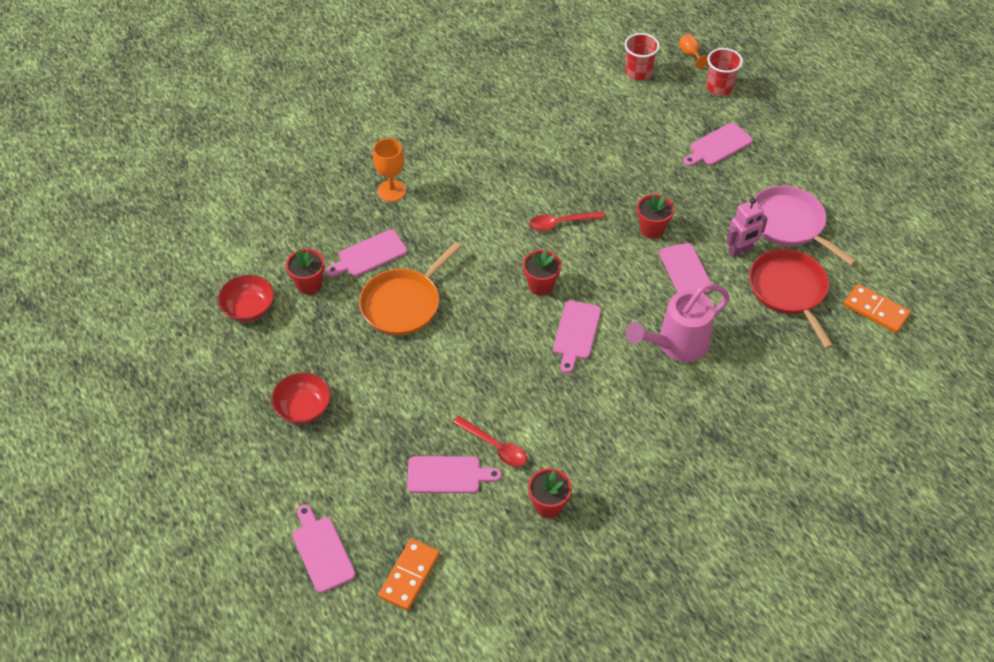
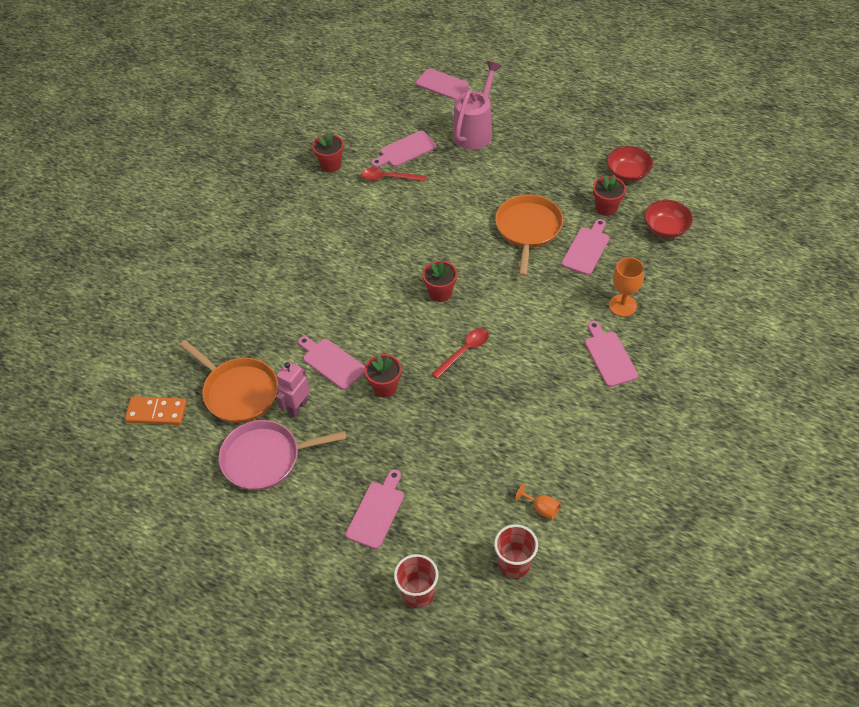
camera: 150 degrees right, 0 degrees up
(303, 408) = (528, 140): red bowl -> red bowl (665, 228)
(409, 576) = (385, 98): orange domino -> none
(576, 333) = (387, 272): pink cutting board -> pink cutting board (609, 356)
(677, 345) = (306, 302): pink watering can -> pink watering can (475, 131)
(690, 54) = (477, 625): orange goblet -> orange goblet (541, 508)
(789, 224) = (265, 458): pink pan -> pink pan turned 150 degrees clockwise
(789, 291) = (238, 391): red pan -> orange pan

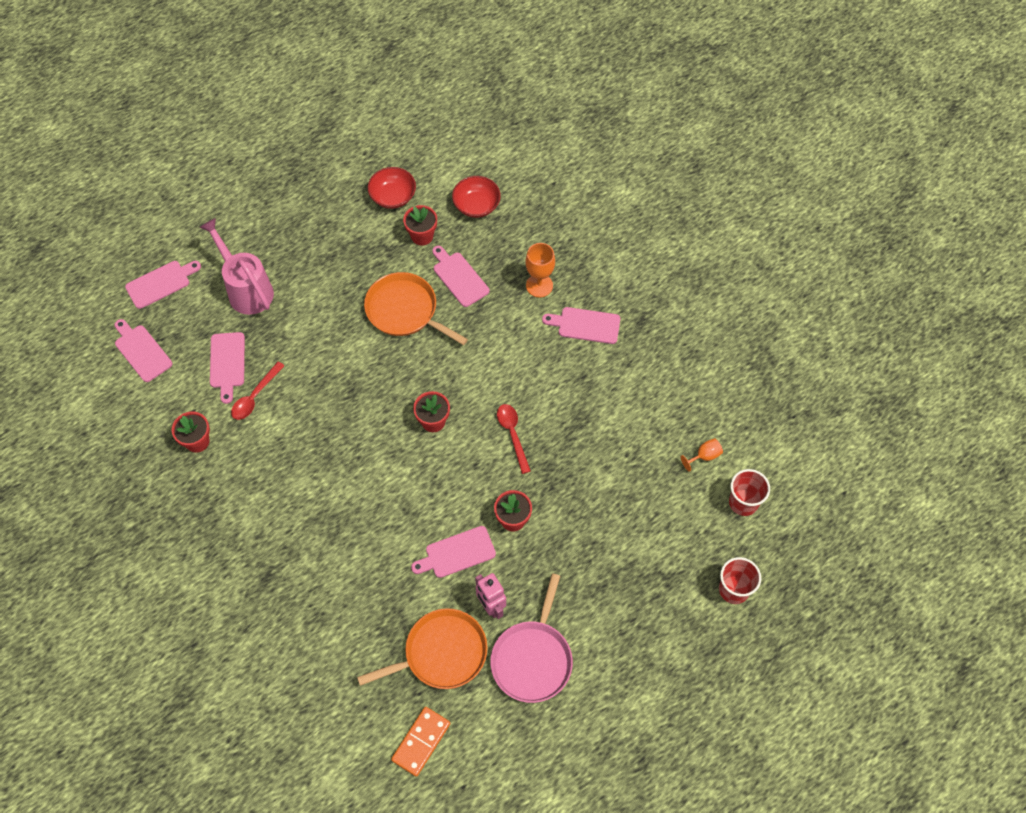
camera: 65 degrees left, 10 degrees up
(376, 512) = (640, 587): pink cutting board -> pink cutting board (141, 351)

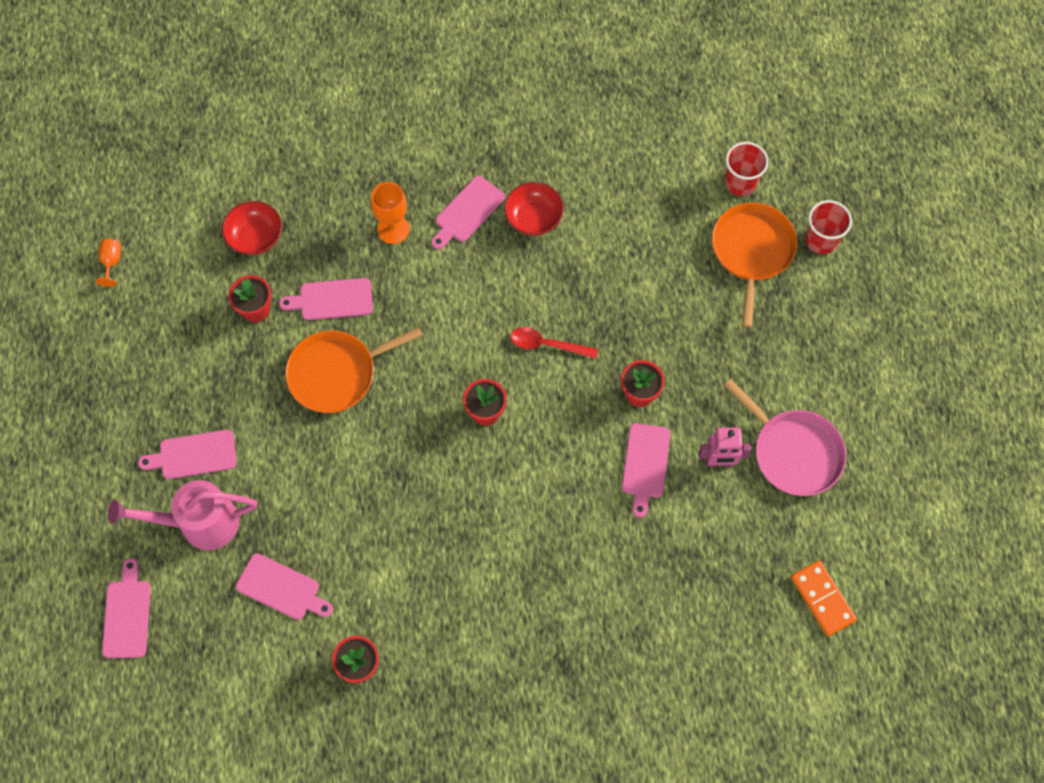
camera: 60 degrees left, 5 degrees up
(141, 351) = (204, 676): pink cutting board -> pink cutting board (194, 455)
(255, 396) = (342, 578): red spoon -> none
(393, 196) = (185, 313): red bowl -> red bowl (533, 218)
(441, 653) = (742, 534): orange pan -> orange pan (752, 251)
(704, 456) = (674, 188): orange goblet -> orange goblet (111, 262)

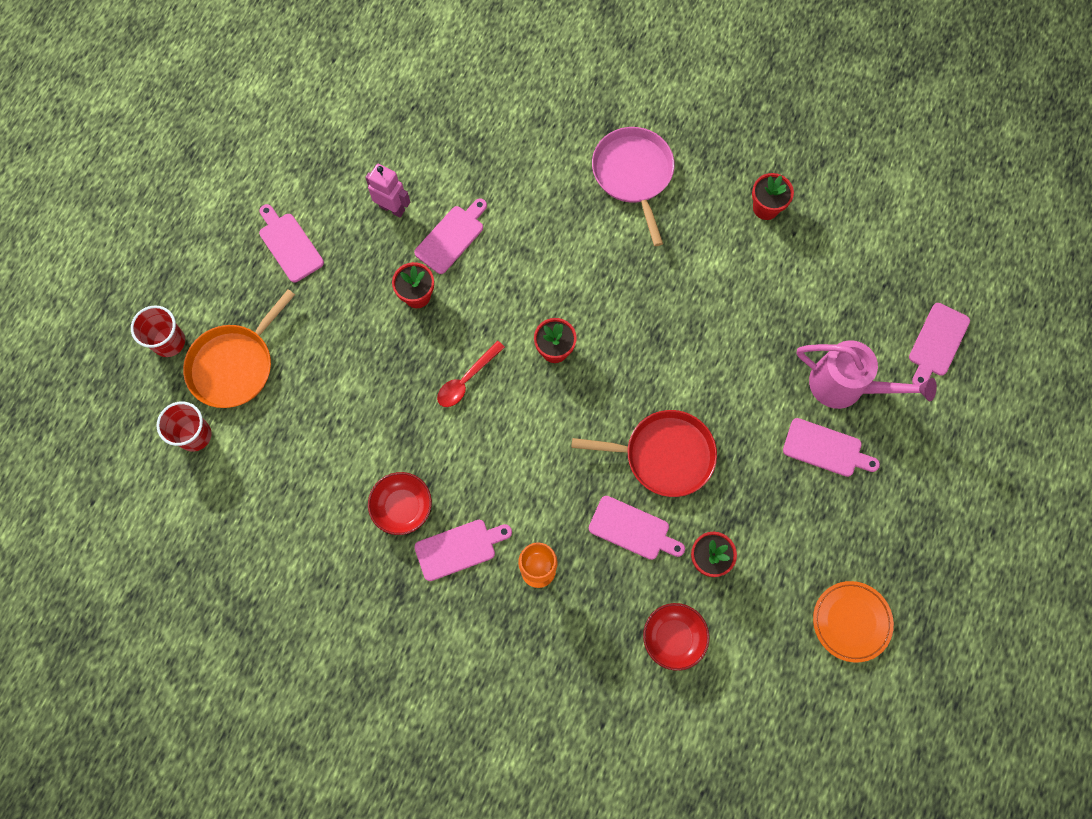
camera: 150 degrees left, 5 degrees up
(111, 262) = (826, 690): orange goblet -> none
(111, 323) = (851, 621): none -> orange plate
(281, 588) = (800, 297): pink cutting board -> pink cutting board (289, 245)
(337, 373) = (664, 455): orange pan -> red pan
(547, 344) = (466, 380): red spoon -> red spoon turned 90 degrees clockwise
(793, 452) = (329, 184): pink pan -> pink pan (633, 174)
(822, 599) = (388, 74): orange domino -> none

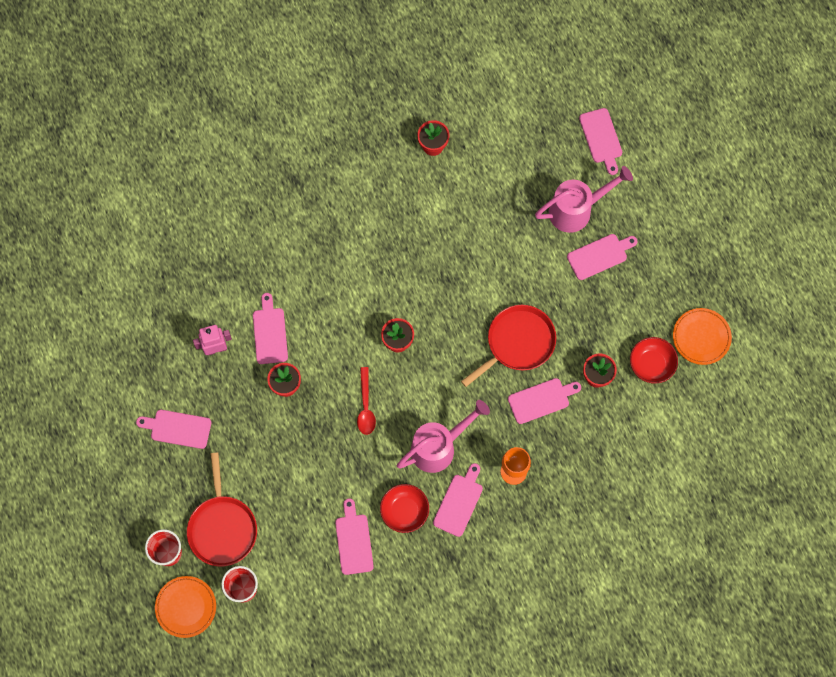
camera: 45 degrees left, 0 degrees up
(132, 403) = (186, 607): none -> orange plate
(235, 365) = (222, 527): orange pan -> red pan
(330, 489) = (353, 541): none -> pink cutting board
(493, 479) = (438, 447): none -> pink watering can
(633, 174) = (337, 196): pink pan -> none
(673, 638) = (620, 436): red bowl -> red bowl (651, 364)

